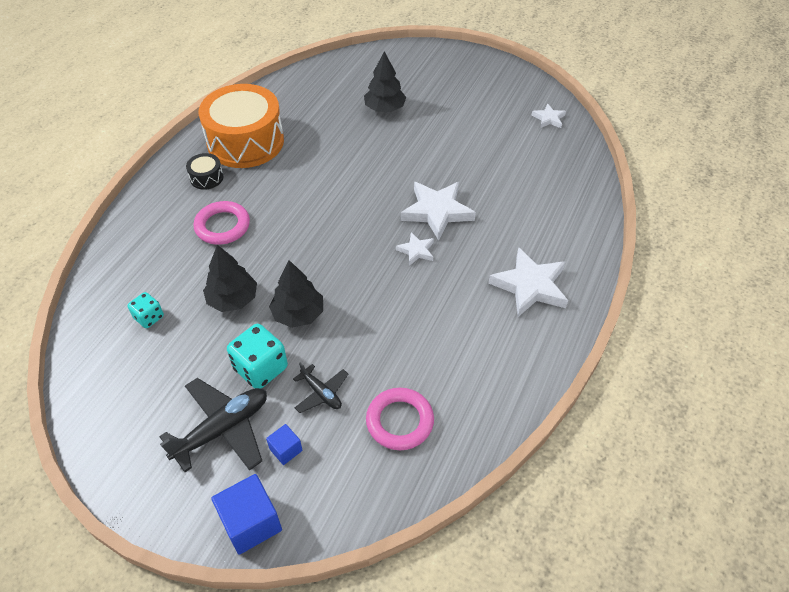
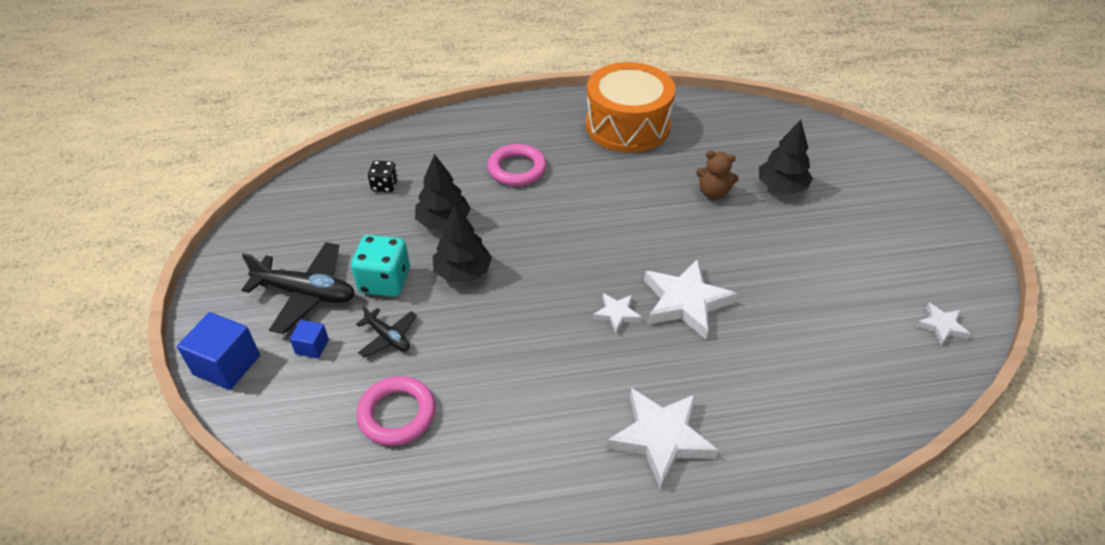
camera: 55 degrees right, 5 degrees down
(149, 317) = (384, 185): turquoise dice -> black dice
(206, 178) = (561, 128): black drum -> none
(321, 393) = (388, 337): black plane -> black plane turned 60 degrees counterclockwise
(357, 141) = (713, 193): none -> brown teddy bear

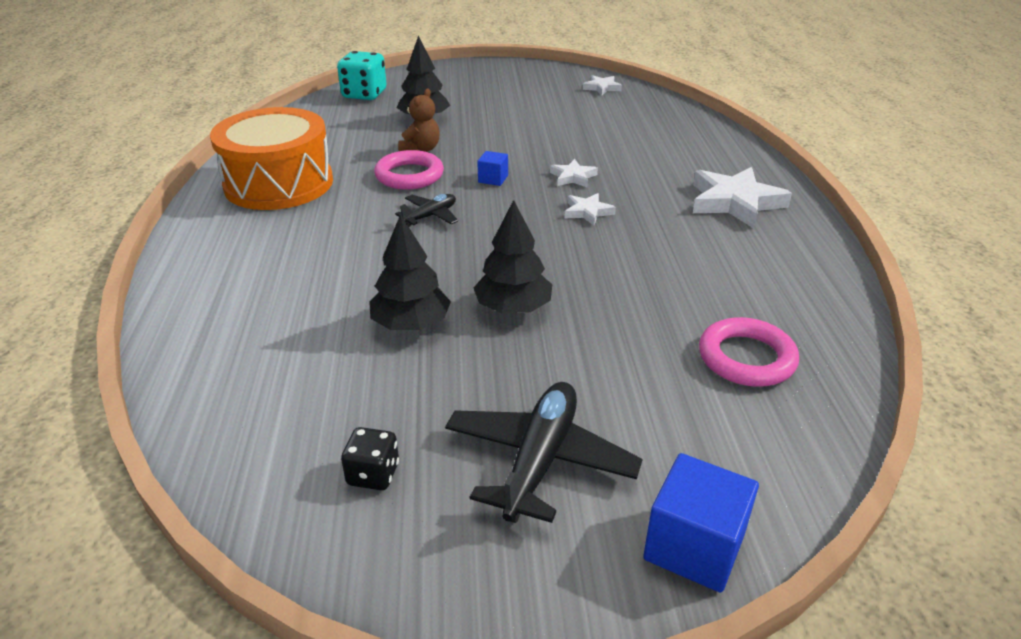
camera: 85 degrees left, 10 degrees down
(312, 347) = (647, 444): blue cube -> blue cube (493, 179)
(384, 185) = (304, 384): black dice -> black dice (373, 474)
(385, 281) = (522, 376): turquoise dice -> turquoise dice (364, 94)
(388, 337) = (626, 369): black plane -> black plane (430, 216)
(517, 169) = (324, 262): pink ring -> pink ring (409, 175)
(685, 302) = (573, 177): white star -> white star, size x0.52

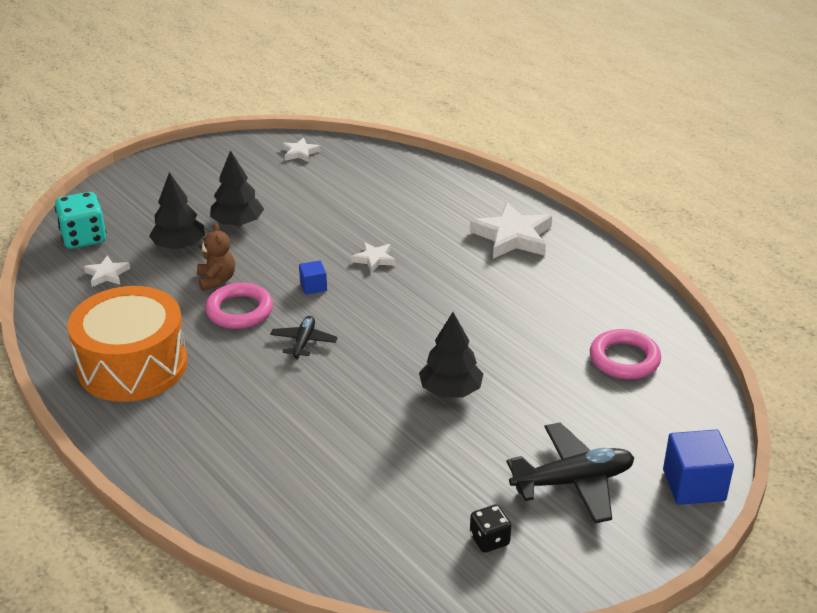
camera: 35 degrees left, 0 degrees up
(411, 324) = (395, 435): black tree -> black tree (237, 223)
(540, 460) = (573, 481): black plane -> black plane turned 90 degrees clockwise
(587, 212) = (419, 288): white star -> white star (107, 274)

